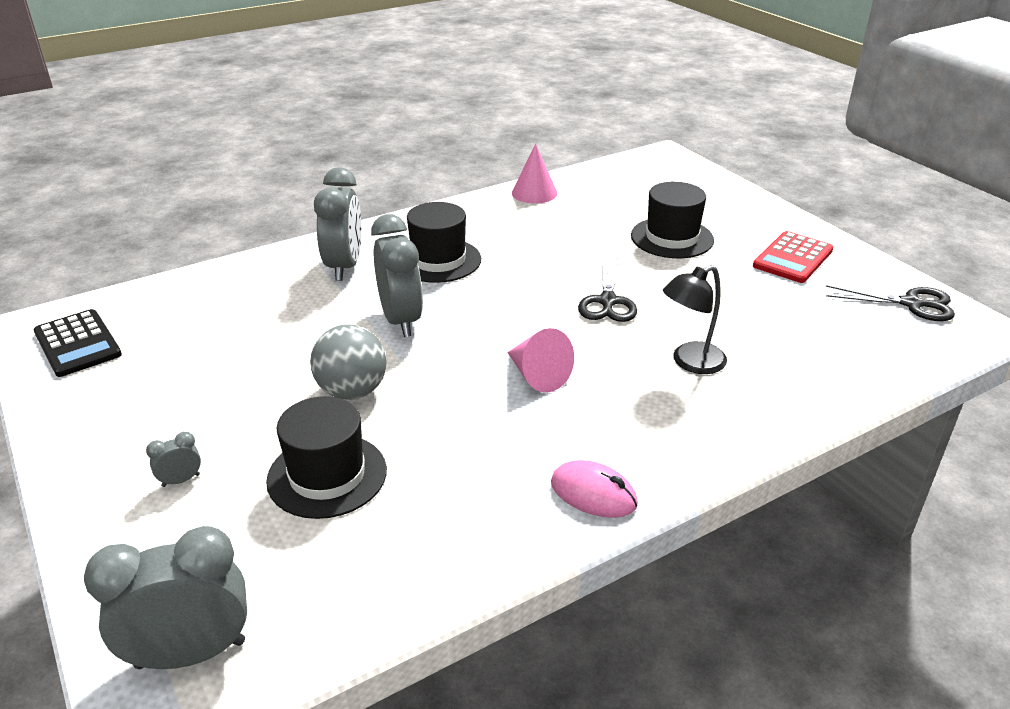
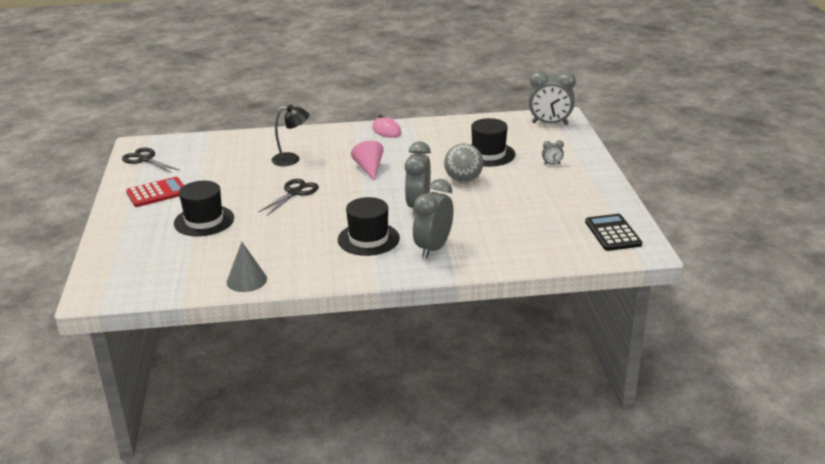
camera: 155 degrees left, 5 degrees down
(534, 193) = (246, 280): pink cone -> grey cone

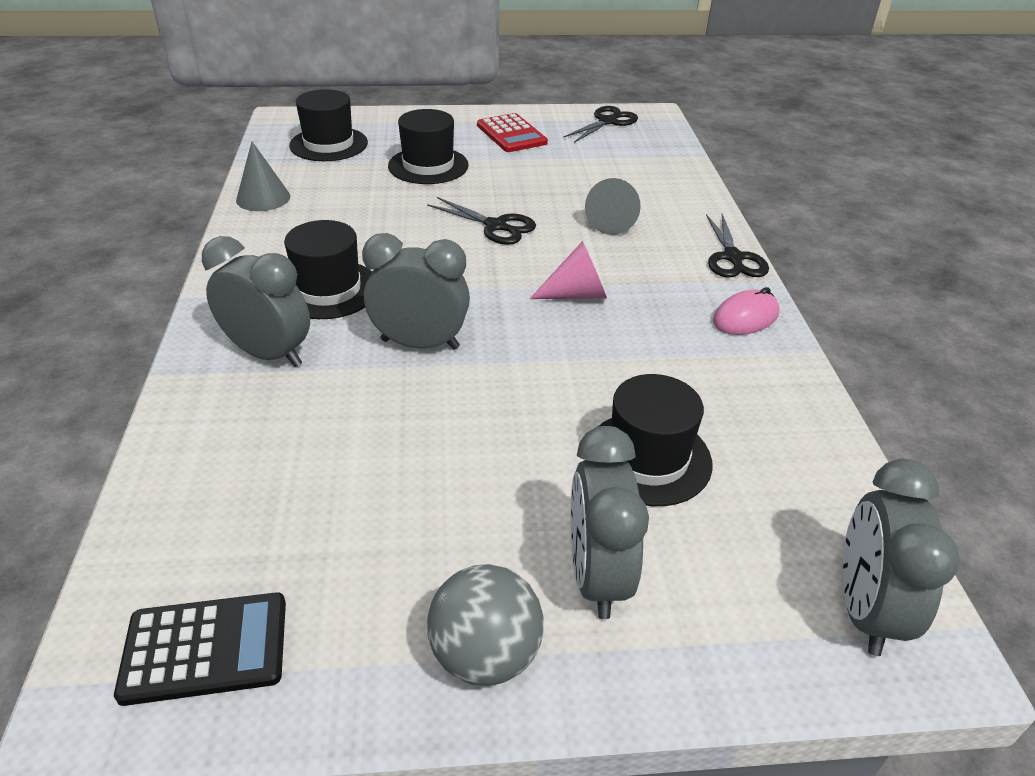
camera: 90 degrees right, 10 degrees up
(155, 265) = (329, 144): none -> black hat
(292, 159) = (612, 222): black lamp -> grey cone
(332, 130) = (733, 257): none -> black scissors
(463, 180) = (521, 408): grey ball -> grey ball (485, 655)
(552, 164) = (597, 575): grey clock -> grey clock, size x2.33

